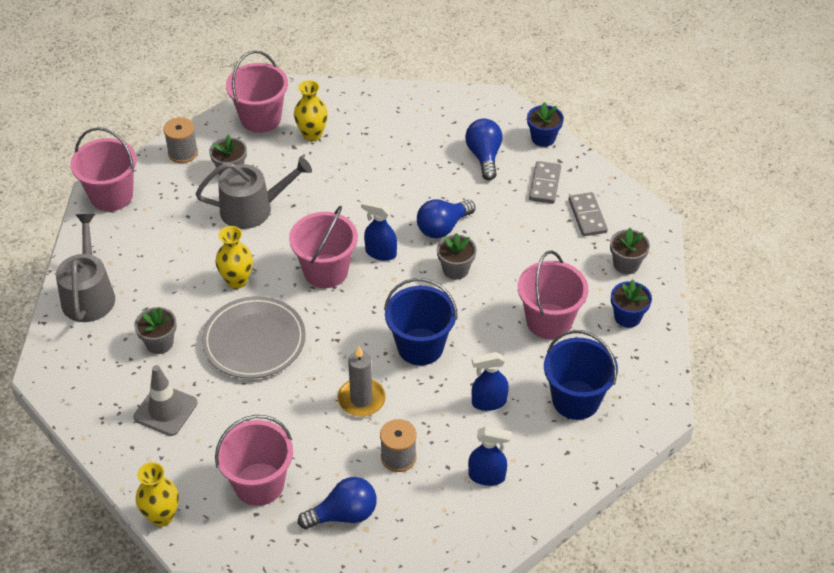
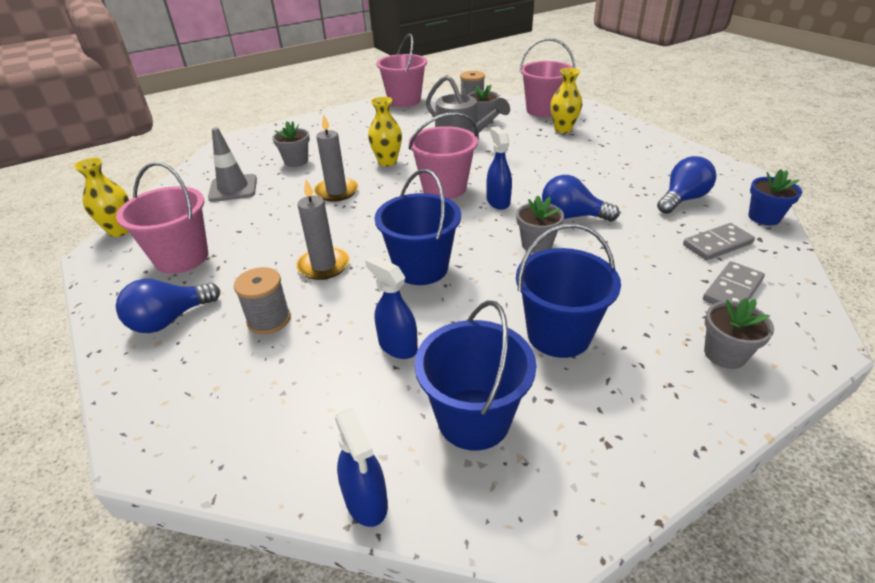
camera: 55 degrees right, 10 degrees down
(89, 295) = (314, 126): grey watering can -> none
(254, 341) = (336, 191): grey plate -> grey candle
(344, 514) = (170, 319): blue light bulb -> blue light bulb turned 105 degrees clockwise
(487, 476) = (288, 399): blue spray bottle -> blue spray bottle (366, 501)
(549, 321) = (558, 334): pink bucket -> blue bucket
(627, 317) = (655, 398): blue flower pot -> none

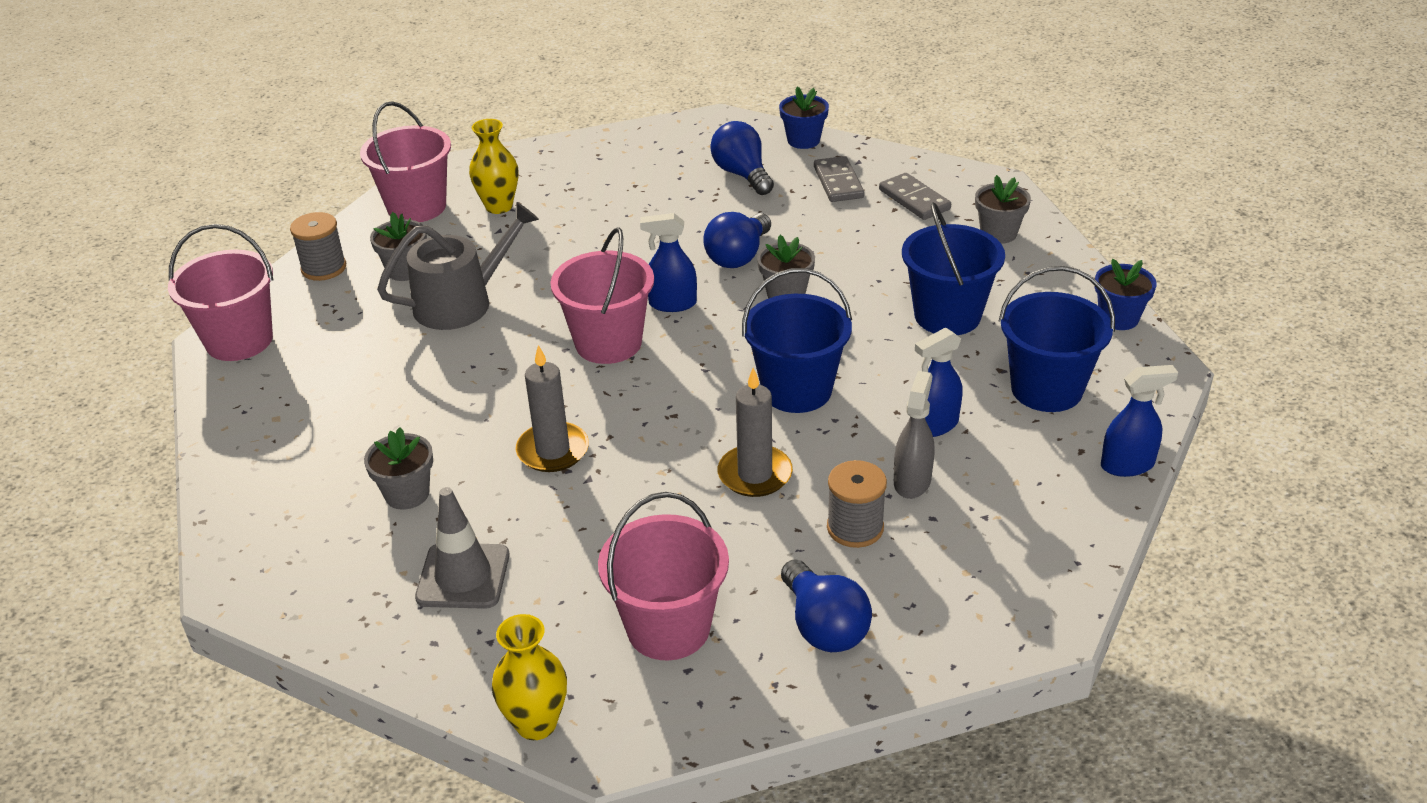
camera: 75 degrees left, 0 degrees up
(324, 342) = (912, 481): none -> grey spray bottle
(387, 162) = (485, 388): yellow vase -> none
(633, 475) = (1118, 318): none -> blue flower pot

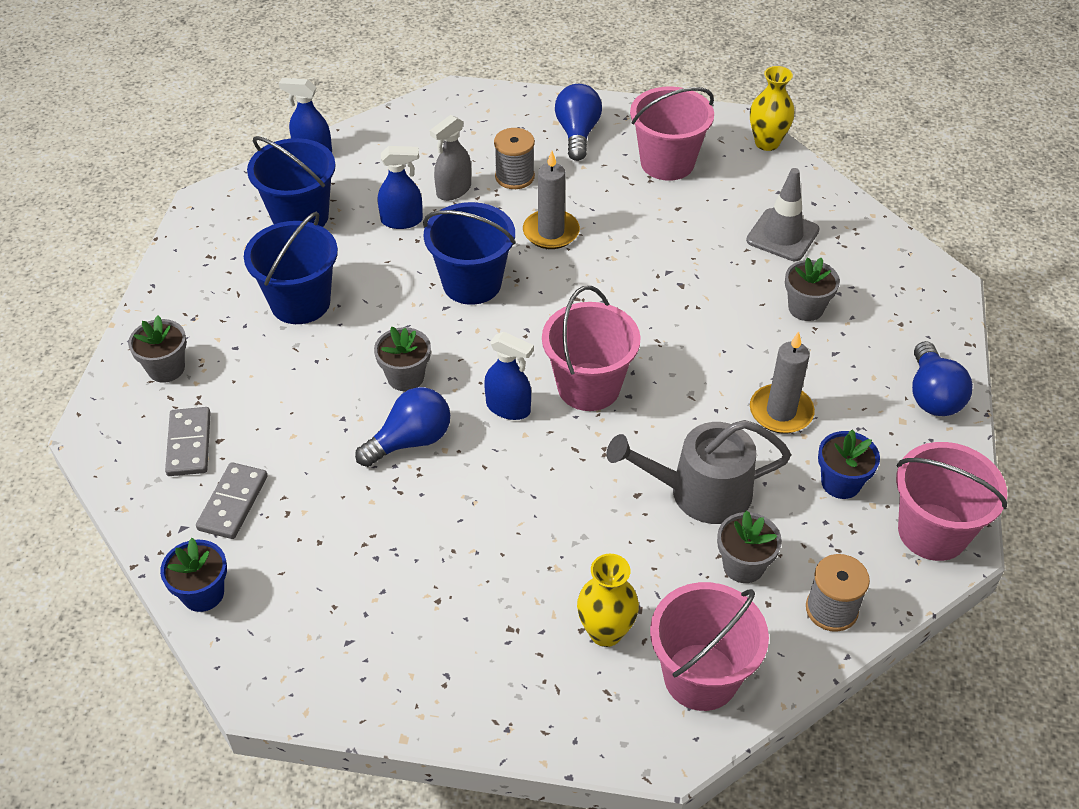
camera: 155 degrees left, 10 degrees up
(553, 450) = (683, 303): grey candle -> grey candle (781, 412)
(742, 174) = (314, 563): blue light bulb -> blue light bulb (932, 395)
(1118, 318) = (182, 249): blue flower pot -> blue flower pot (841, 483)

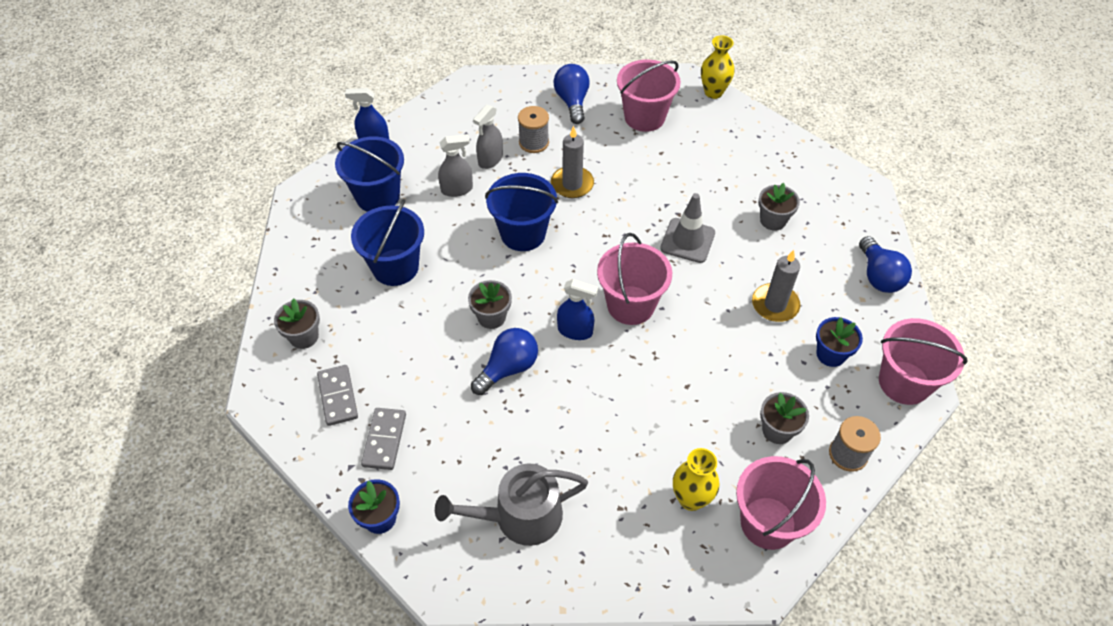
camera: 10 degrees left, 5 degrees up
(402, 220) = (457, 189): blue spray bottle -> grey spray bottle
(700, 492) = (732, 377): grey watering can -> grey watering can (520, 516)
(782, 235) = (742, 164): grey traffic cone -> grey traffic cone (687, 240)

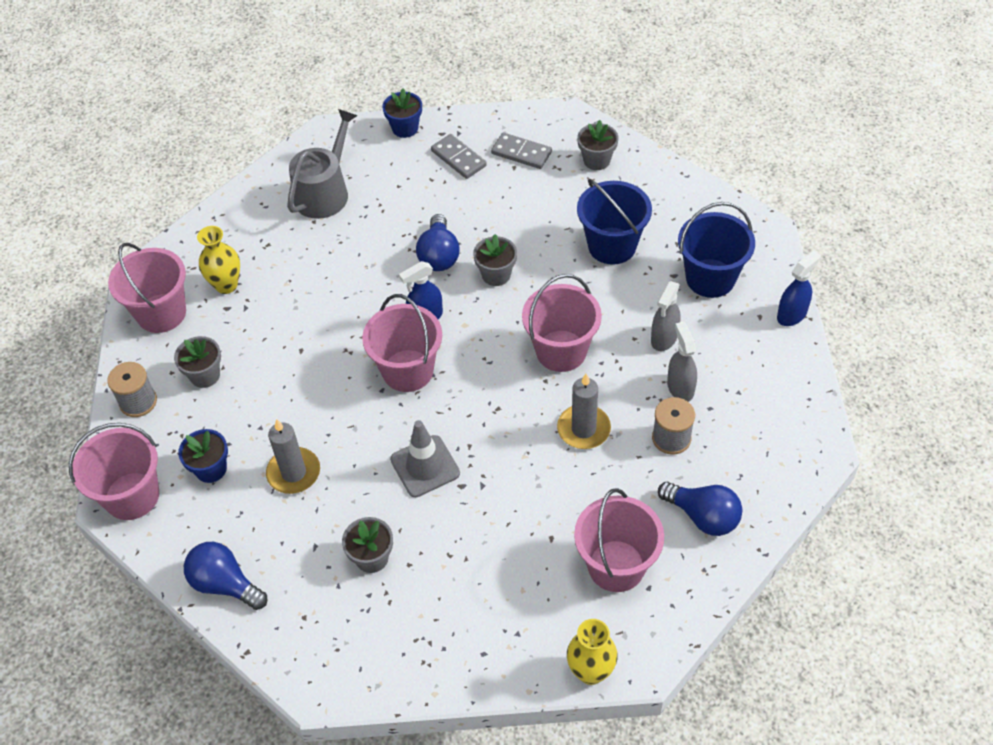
camera: 135 degrees right, 0 degrees up
(523, 234) = (561, 351): blue bucket -> pink bucket

